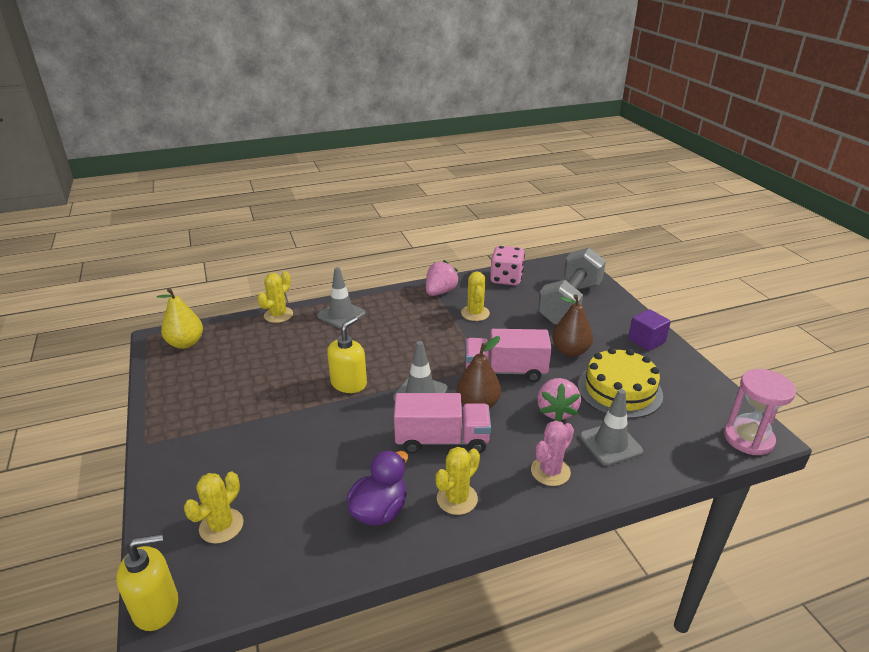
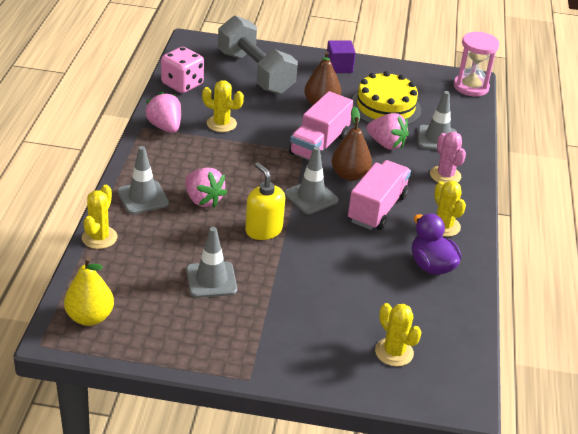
camera: 65 degrees left, 5 degrees up
(156, 607) = (457, 405): yellow soap dispenser -> none
(262, 380) = (211, 280): none -> grey traffic cone
(278, 315) = (99, 237): yellow cactus -> yellow cactus turned 45 degrees clockwise
(363, 341) = (203, 200): none -> pink strawberry

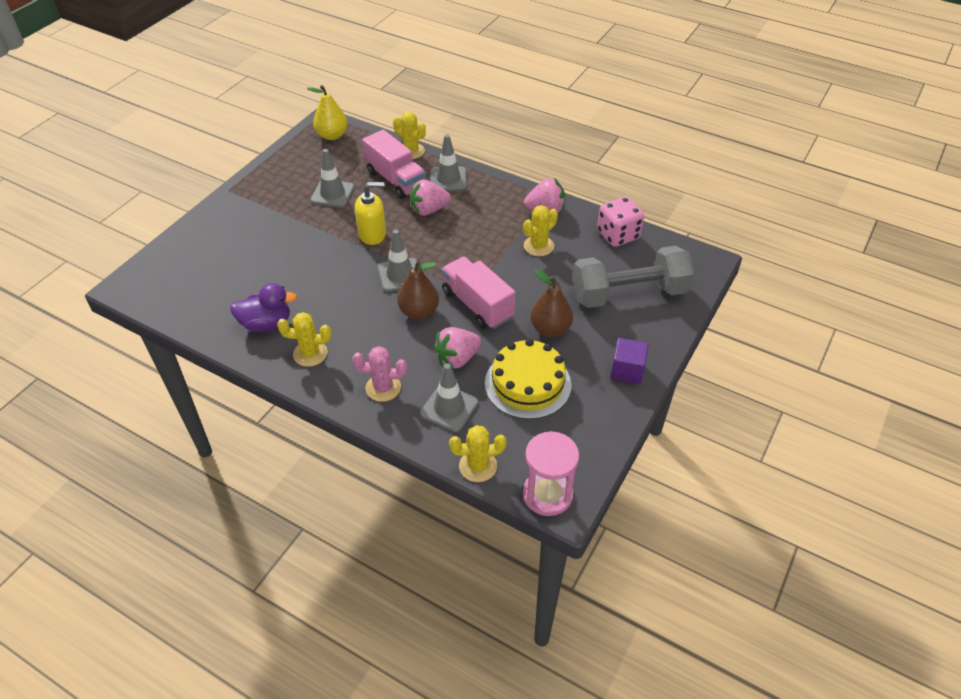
camera: 115 degrees right, 10 degrees up
(377, 208) = (360, 314): pink truck -> pink truck (396, 180)
(394, 352) = (195, 266): yellow cactus -> yellow cactus (478, 466)

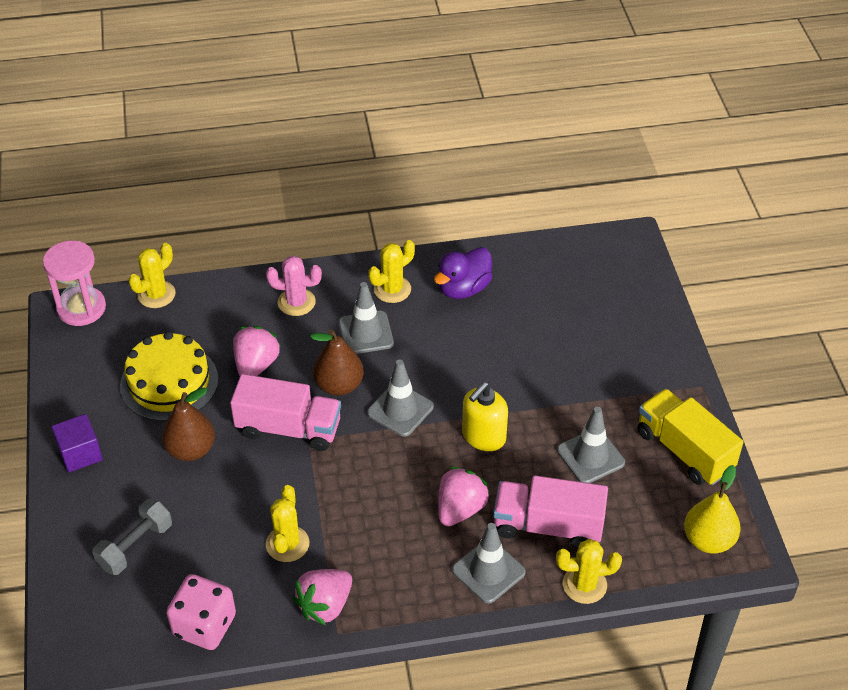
camera: 140 degrees right, 0 degrees up
(285, 170) = (684, 450): none -> yellow truck
(383, 388) = (296, 302): pink cactus -> pink cactus turned 45 degrees clockwise
(449, 408) = (222, 321): grey traffic cone -> grey traffic cone (366, 333)
(629, 294) = (135, 546): grey dumbbell -> grey dumbbell, size x0.54

